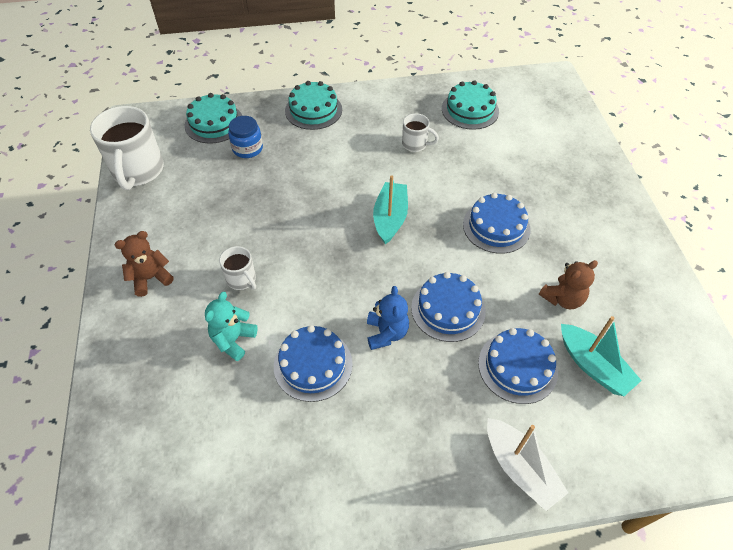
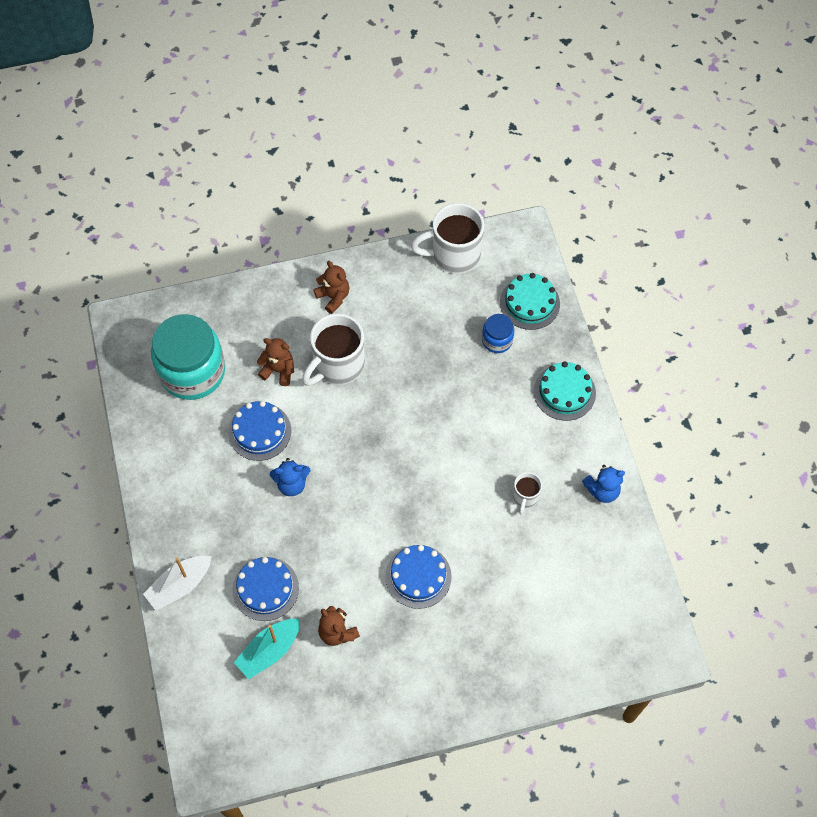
camera: 85 degrees right, 10 degrees up
(209, 445) = (192, 372): none -> turquoise jar
(233, 340) = (278, 370): turquoise teddy bear -> brown teddy bear
(242, 279) = (337, 365): white mug -> white mug, size x1.98
(390, 218) = (419, 479): turquoise boat -> none
(412, 97) = (602, 490): none -> blue teddy bear
(448, 309) = (319, 532): blue cake -> none
(470, 110) = (590, 553): turquoise cake -> none

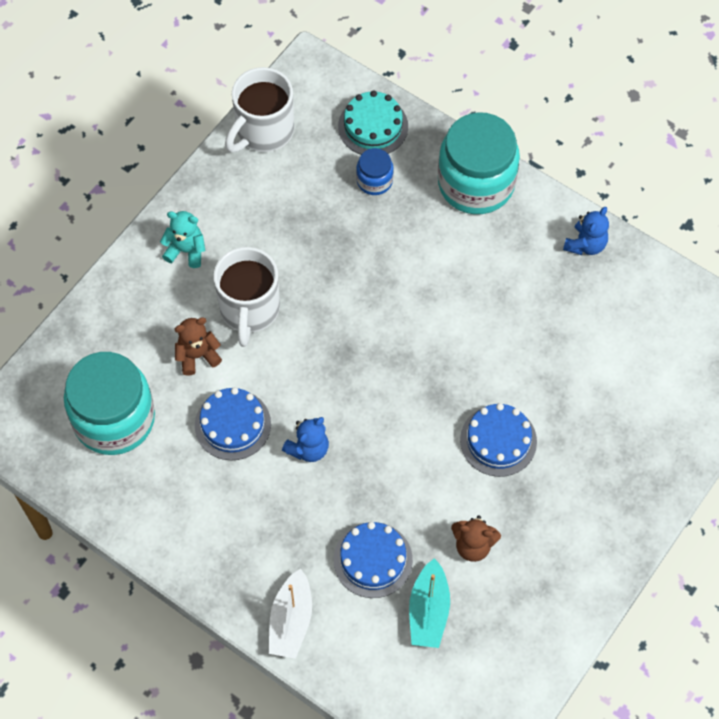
camera: 40 degrees left, 0 degrees up
(333, 297) = (186, 250): brown teddy bear -> turquoise teddy bear
(525, 497) = (526, 300): white mug -> none
(564, 392) = (476, 183): turquoise cake -> turquoise jar

